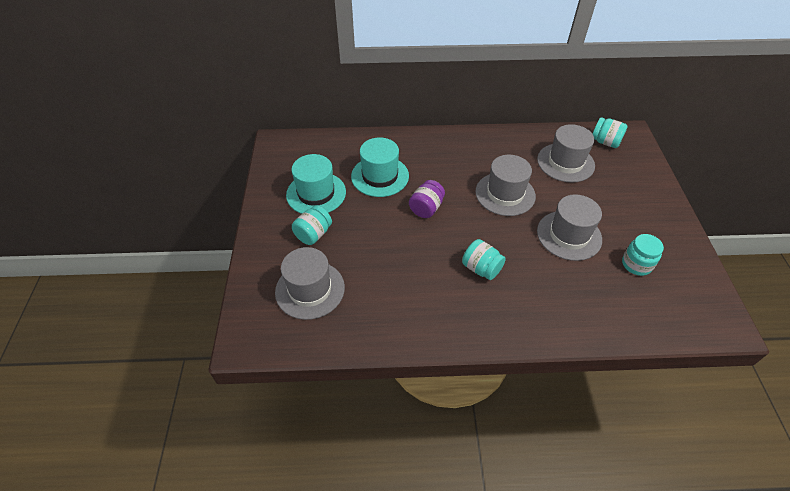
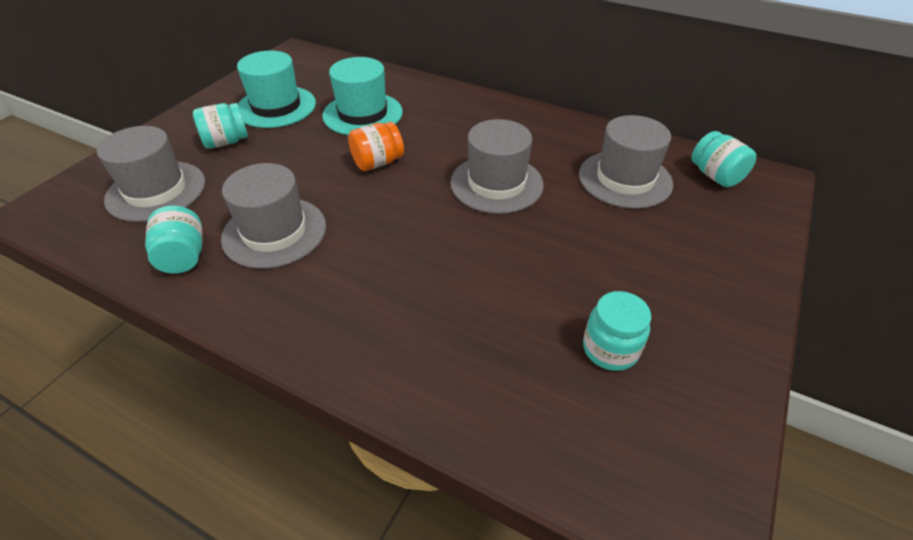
camera: 30 degrees right, 5 degrees down
(426, 208) = (377, 163): purple jar -> orange jar
(481, 268) = (369, 252): turquoise jar -> turquoise jar (183, 257)
(569, 235) = (537, 265): grey hat -> grey hat (274, 232)

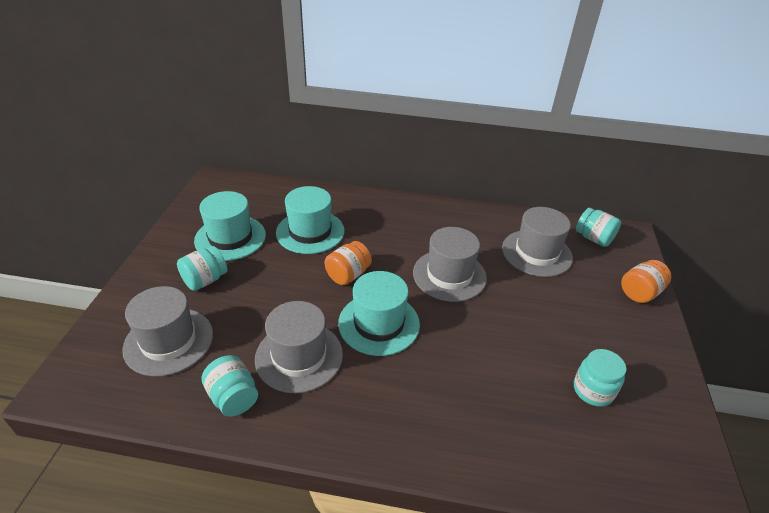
camera: 20 degrees left, 5 degrees down
(382, 218) = (379, 323): none -> turquoise hat
(748, 250) = (640, 293): none -> orange jar

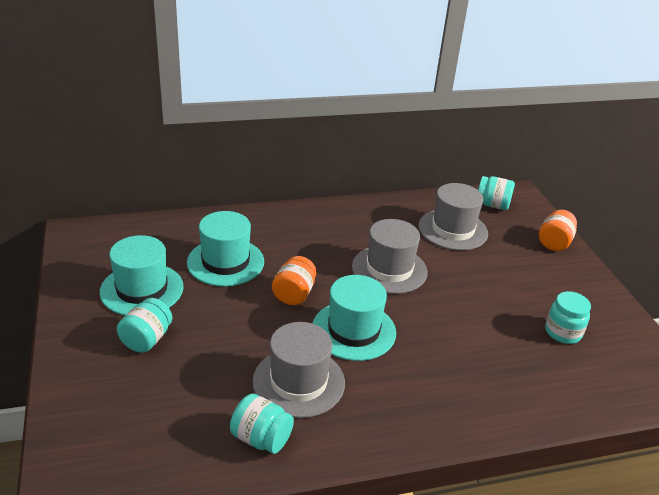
camera: 25 degrees left, 5 degrees down
(169, 341) = (153, 409): grey hat -> none

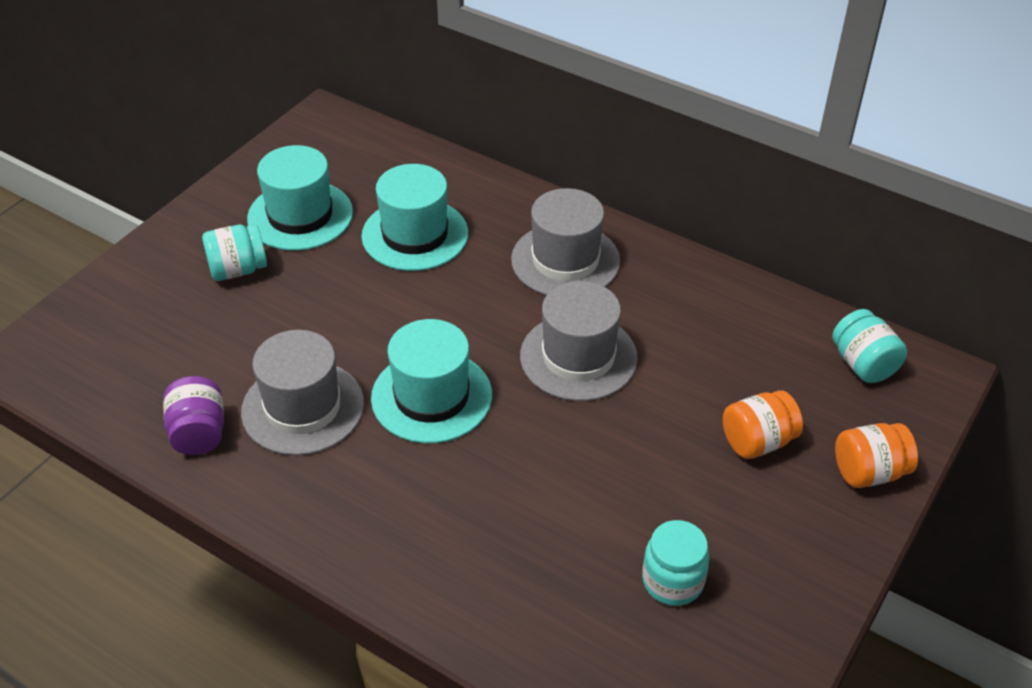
camera: 50 degrees right, 10 degrees up
(261, 438) = (199, 433): turquoise jar -> purple jar
(294, 294) = (430, 315): orange jar -> orange jar (757, 442)
(453, 229) = (744, 361): grey hat -> grey hat (565, 260)

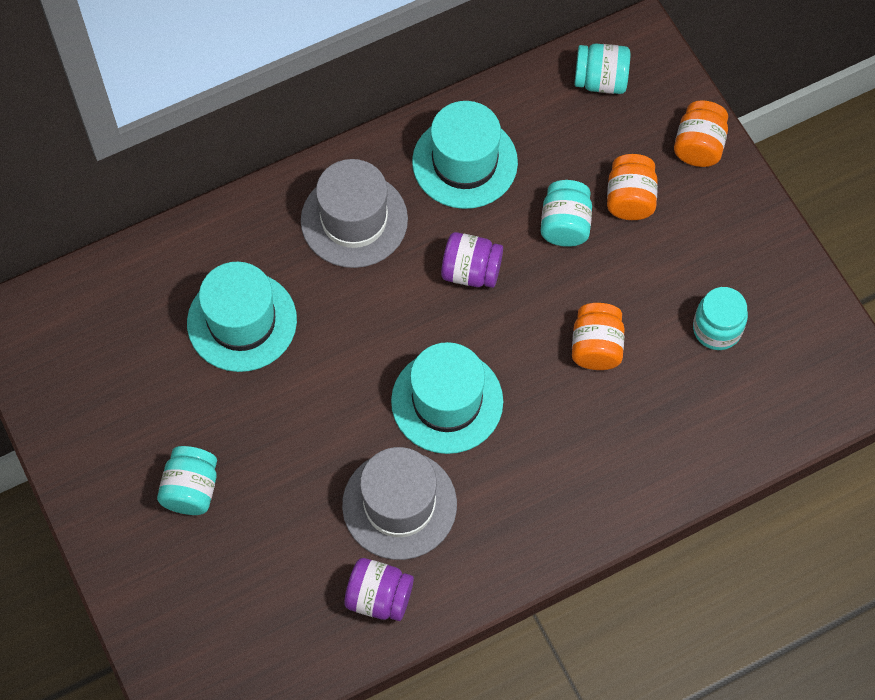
camera: 60 degrees left, 20 degrees up
(300, 215) = (149, 406): turquoise hat -> turquoise hat (465, 162)
(572, 485) = (596, 347): none -> orange jar
(578, 357) = (471, 271): grey hat -> purple jar
(685, 404) = (565, 225): none -> turquoise jar

